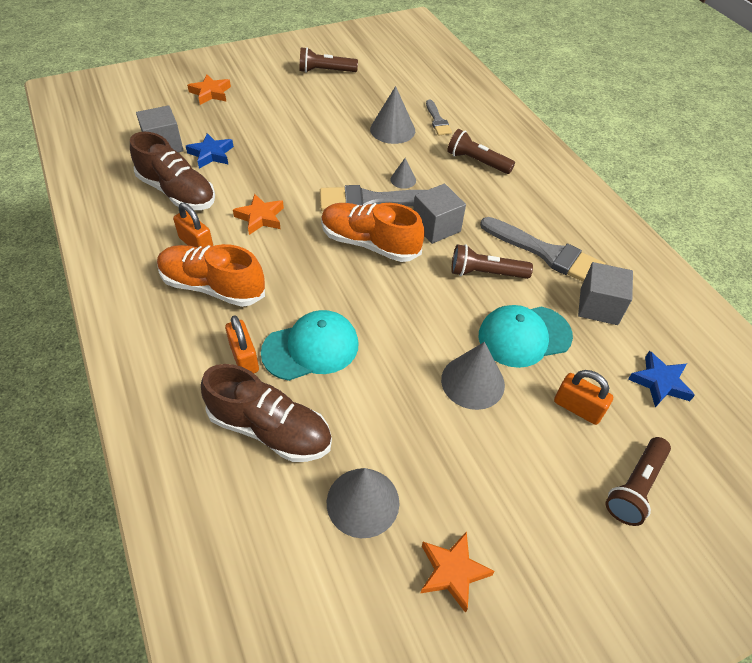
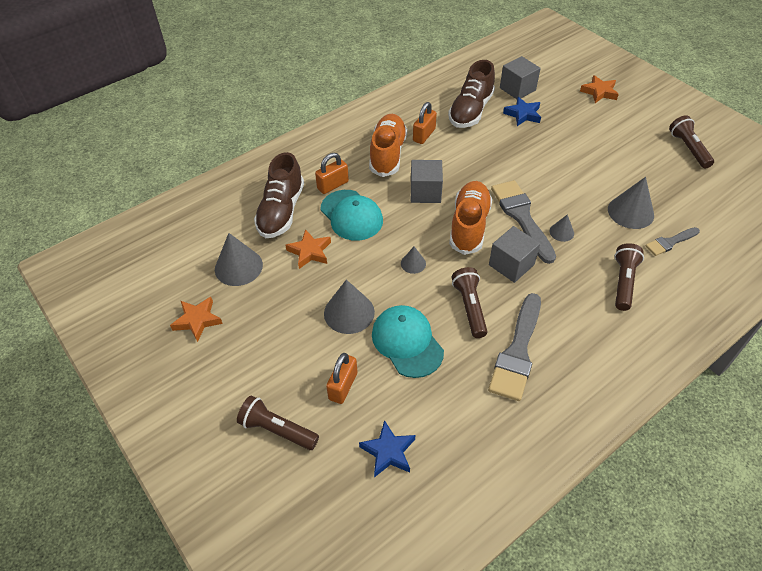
camera: 80 degrees right, 0 degrees up
(260, 217) = (467, 158): orange star -> orange star (310, 251)
(412, 305) = (413, 263): none -> grey cone
(598, 306) = (464, 399): grey cube -> grey cube (425, 192)

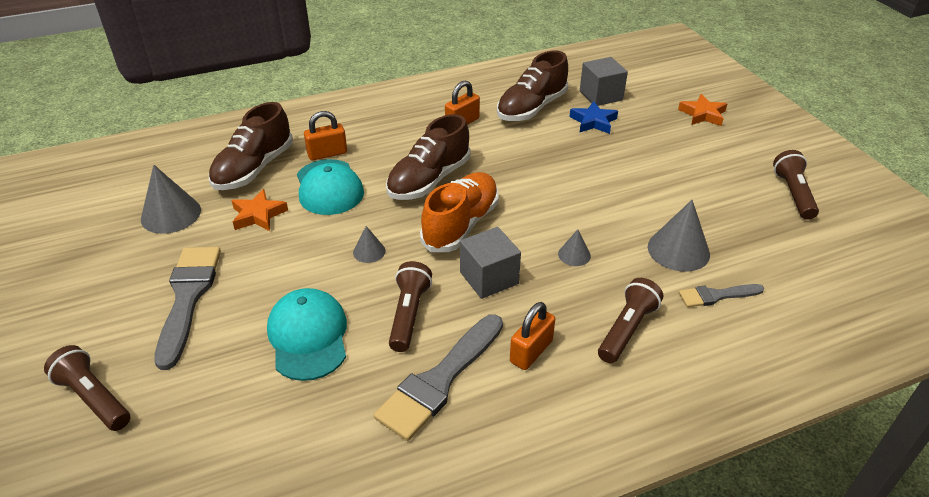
camera: 15 degrees right, 10 degrees down
(197, 320) = (90, 259): orange star -> none
(343, 386) = (201, 368): orange padlock -> orange padlock (531, 351)
(349, 312) = (261, 288): grey cone -> none
(388, 154) = (409, 134): orange shoe -> none
(388, 451) = (206, 459): blue star -> none
(425, 192) = (429, 180): grey cube -> brown shoe
(521, 217) = (532, 228): grey brush -> grey brush (188, 298)

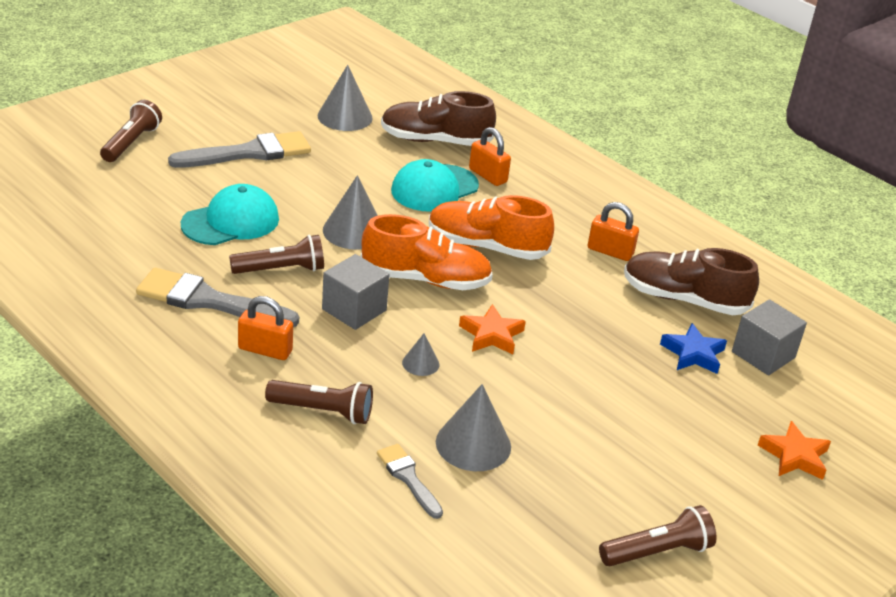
camera: 65 degrees right, 5 degrees down
(258, 215) = (370, 160): orange star -> orange star (491, 335)
(369, 251) = (354, 231): grey cone -> grey cone, size x1.90
(429, 180) = (486, 247): brown shoe -> orange shoe

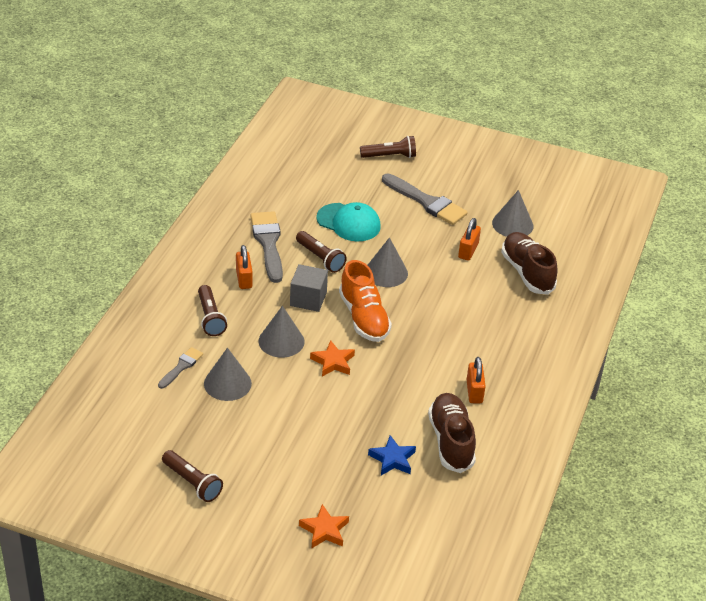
camera: 65 degrees right, 5 degrees up
(420, 363) = (281, 341): grey cone -> grey cone, size x1.90
(434, 188) = (468, 290): turquoise cap -> none
(486, 247) = (424, 333): orange shoe -> none
(488, 176) = (509, 309): orange padlock -> orange padlock (468, 251)
(763, 355) = (421, 495): grey cube -> none

